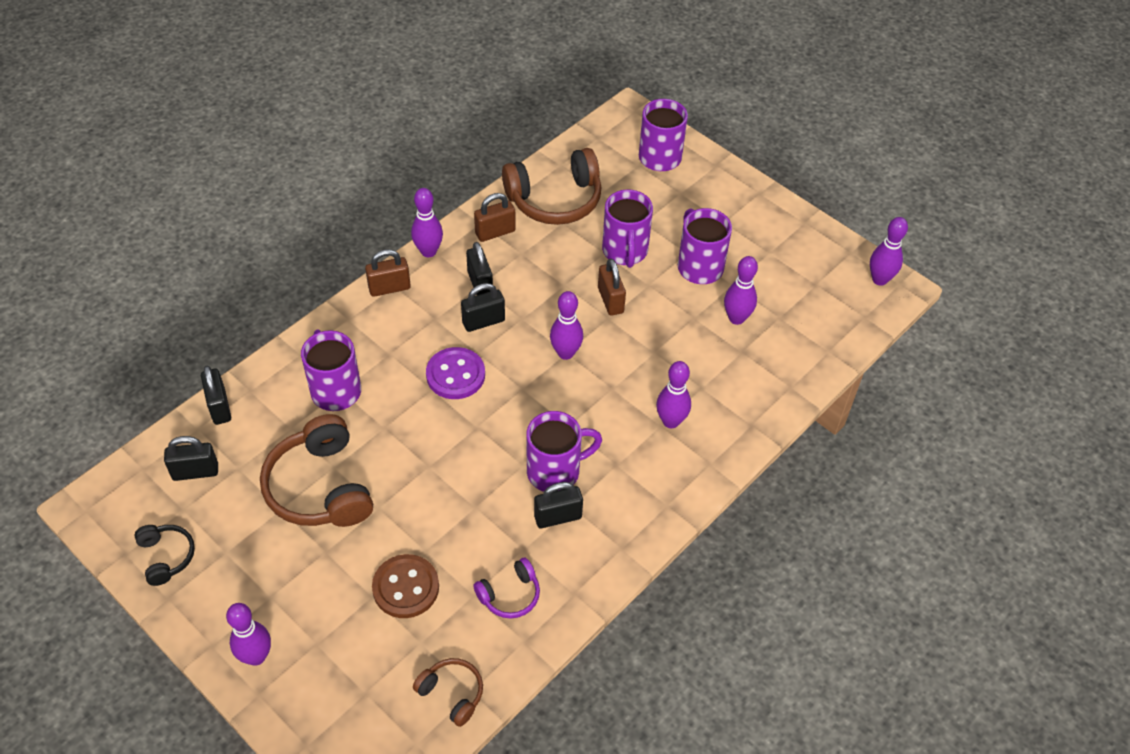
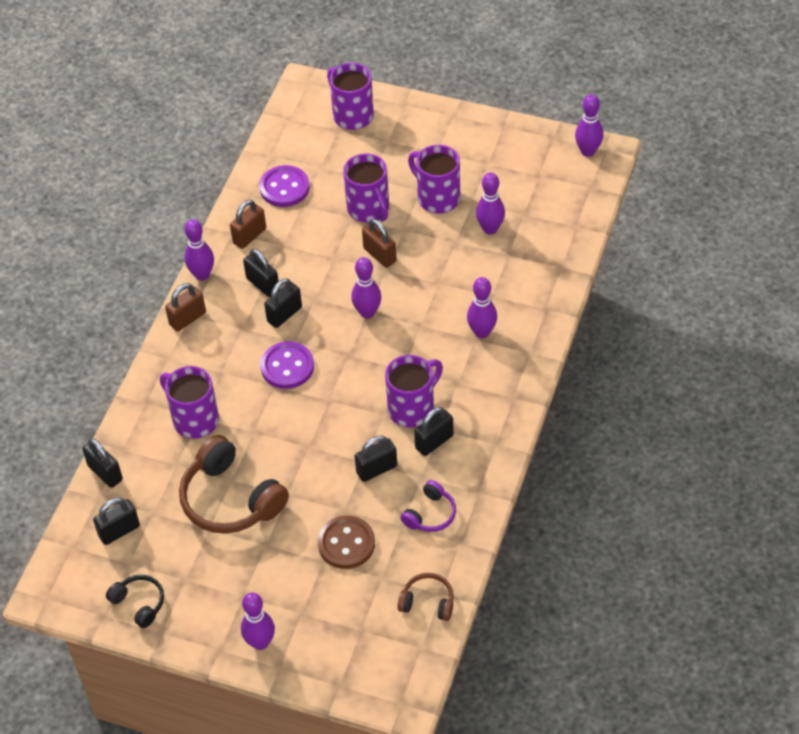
camera: 20 degrees left, 0 degrees up
(482, 520) = (376, 469): none -> black padlock
(555, 200) = (284, 188): brown headphones -> purple button

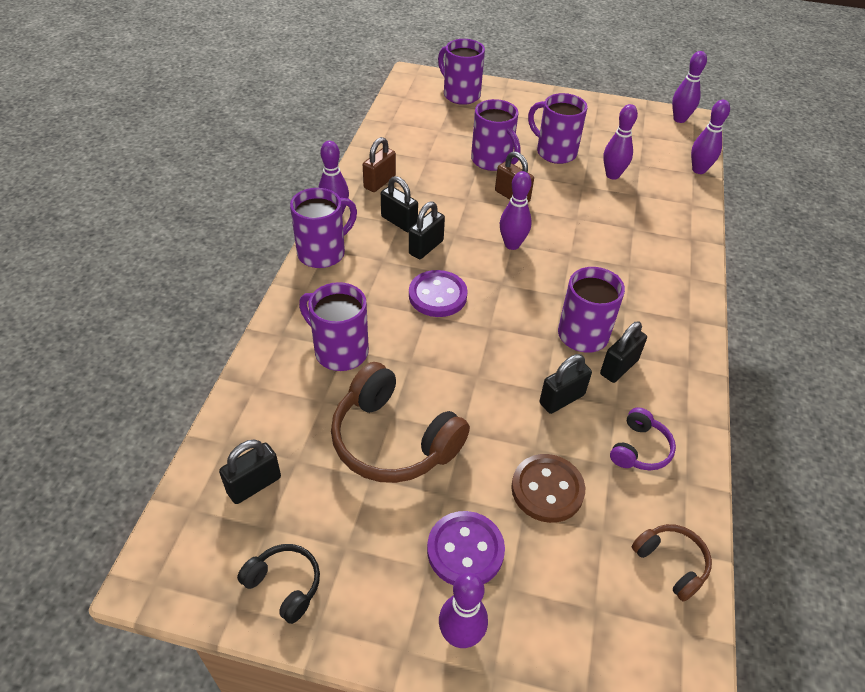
camera: 10 degrees left, 5 degrees down
(105, 473) = (235, 414): black padlock -> none
(187, 318) = (323, 253): brown padlock -> purple mug
(284, 188) = (408, 145): purple button -> purple button (465, 550)
(427, 602) = (671, 563): brown headphones -> brown headphones turned 45 degrees clockwise
(482, 332) = (634, 260): purple bowling pin -> purple bowling pin (699, 170)

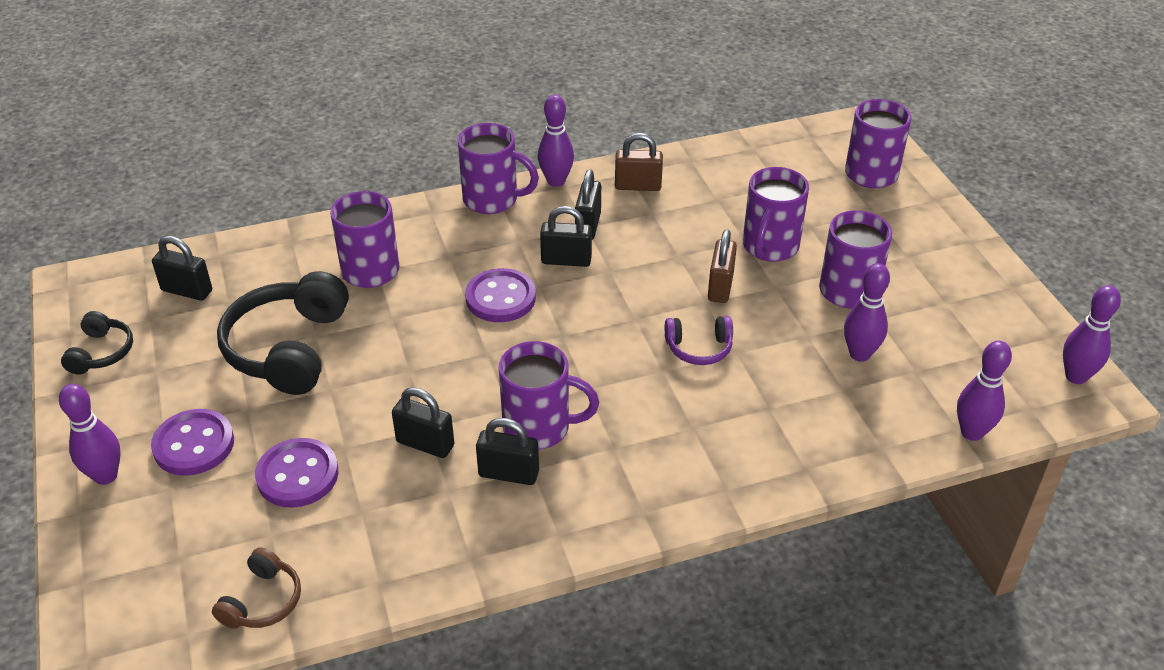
camera: 60 degrees right, 5 degrees down
(393, 440) = (288, 348): brown headphones -> black headphones
(512, 244) = (634, 319): purple bowling pin -> none
(547, 489) = (297, 475): brown button -> purple button
(640, 449) = (399, 529): purple headphones -> purple headphones (699, 348)

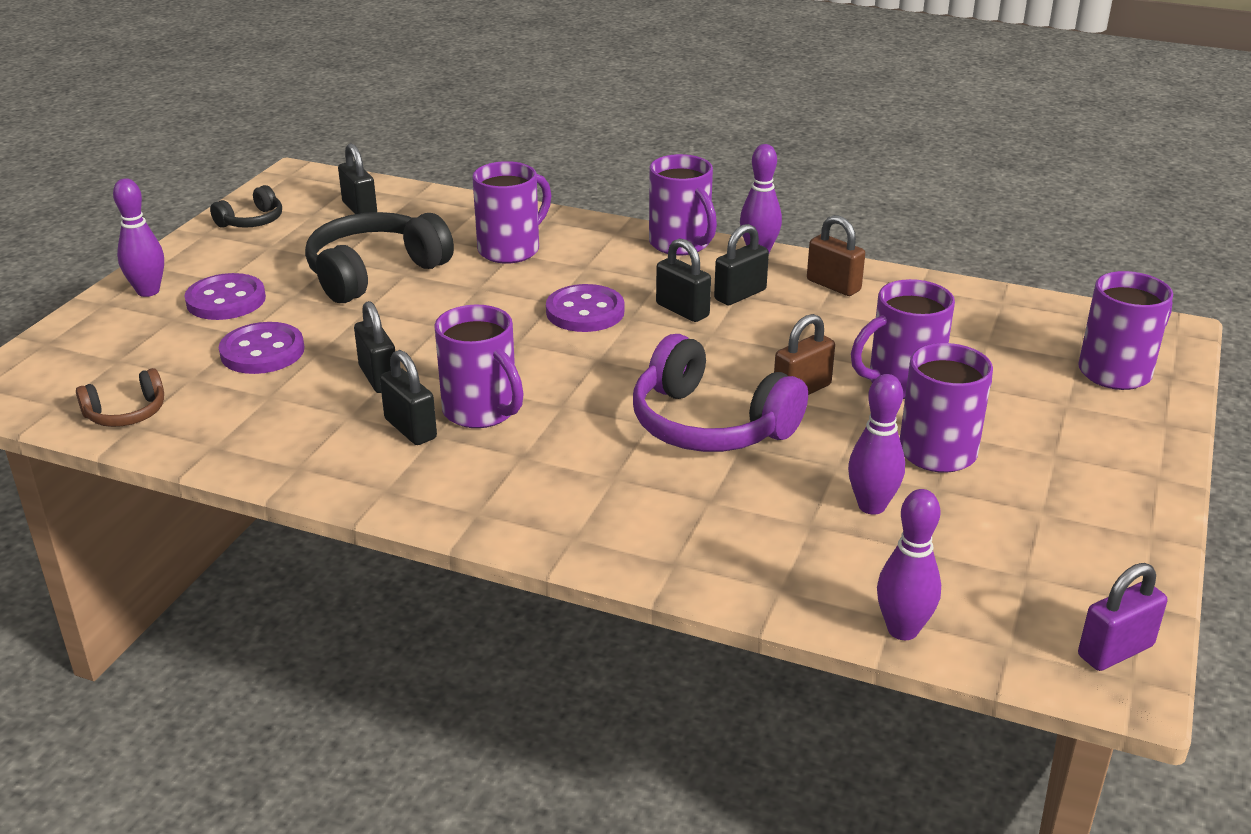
camera: 40 degrees right, 10 degrees down
(699, 348) = (709, 425): purple headphones -> purple headphones, size x1.94
(1076, 376) = (1115, 651): purple bowling pin -> purple padlock

